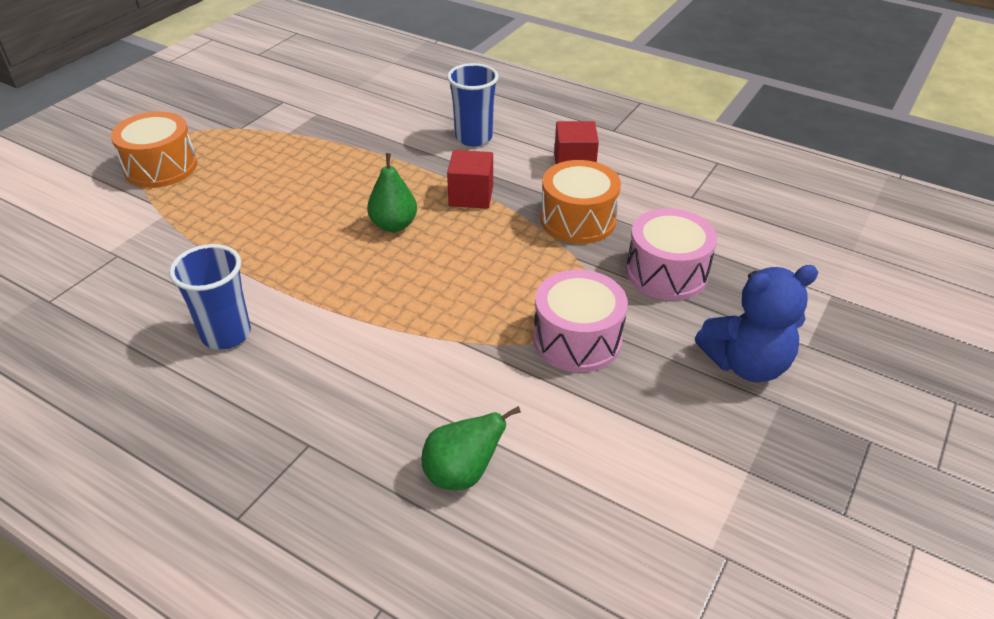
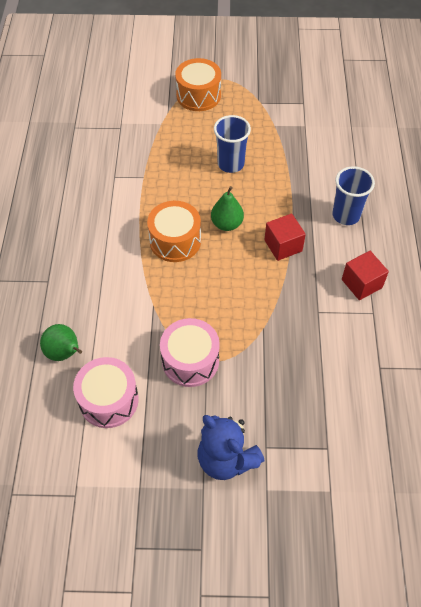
camera: 60 degrees right, 15 degrees up
(226, 334) = (95, 206): blue cup -> blue cup (230, 164)
(578, 220) = (301, 312): orange drum -> orange drum (175, 241)
(666, 273) = (283, 383): pink drum -> pink drum (109, 400)

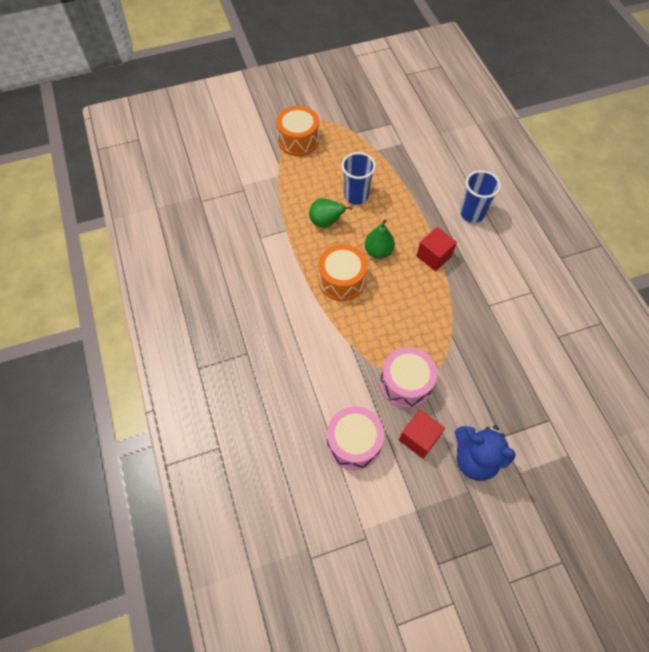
camera: 20 degrees left, 5 degrees up
(64, 353) = (295, 414): green pear -> green pear (326, 222)
(361, 283) = (511, 269): red cube -> red cube (419, 438)

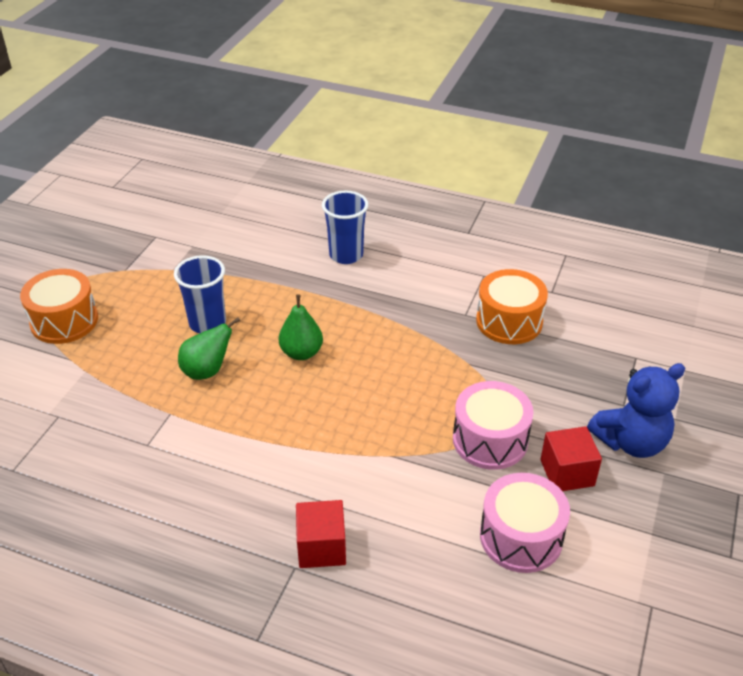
camera: 50 degrees left, 20 degrees down
(342, 280) = (300, 408): orange drum -> orange drum (509, 321)
(434, 256) = (361, 314): red cube -> red cube (321, 547)

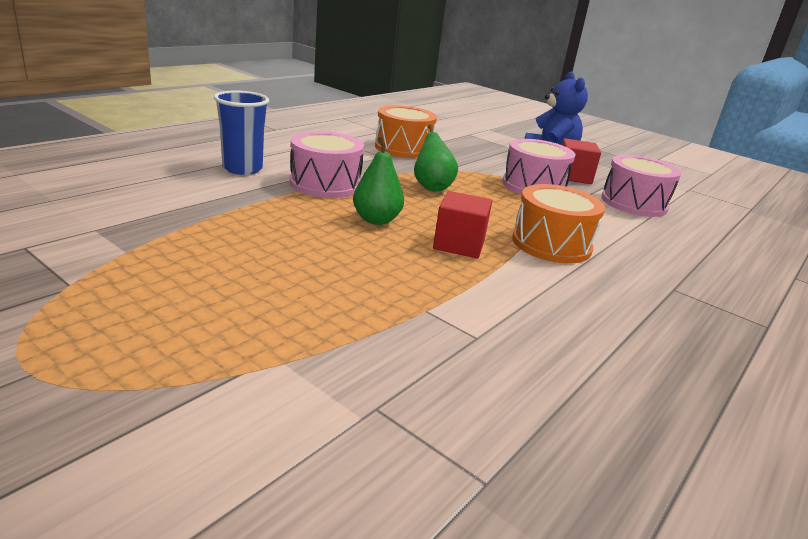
camera: 75 degrees left, 15 degrees down
(64, 321) = (127, 363): orange drum -> orange drum (551, 244)
(207, 323) = (274, 253): blue cup -> none
(207, 371) = (364, 272): green pear -> green pear (431, 187)
(321, 547) = (648, 271): red cube -> red cube (459, 244)
(354, 305) = (325, 184): none -> pink drum

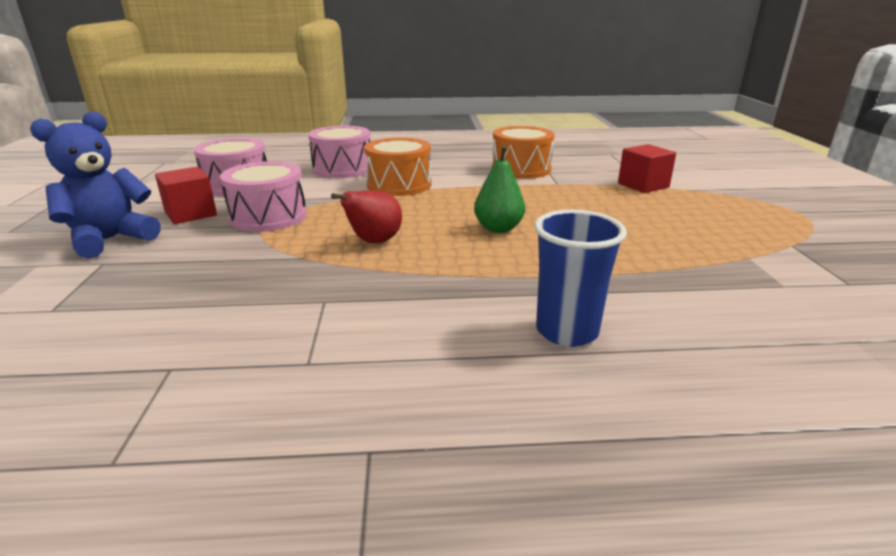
camera: 130 degrees left, 0 degrees up
(325, 184) = (486, 276): pink drum -> pink drum (342, 169)
(403, 148) = (253, 307): orange drum -> orange drum (521, 169)
(431, 187) = (373, 242): green pear -> red pear
(459, 244) = (467, 200): red cube -> red cube (643, 185)

